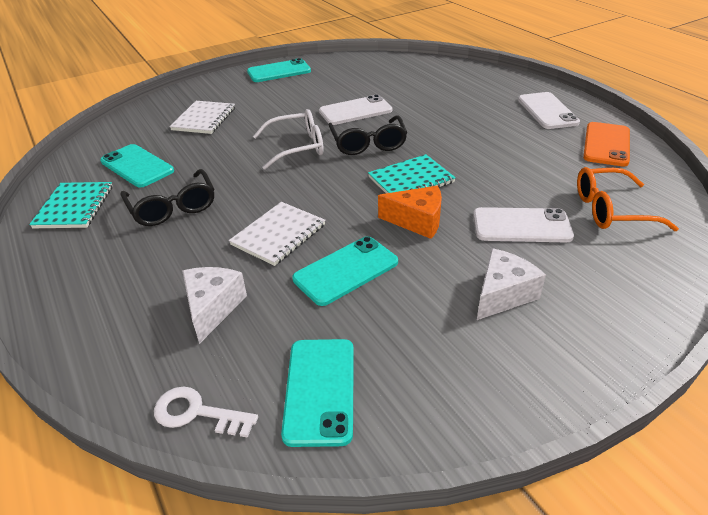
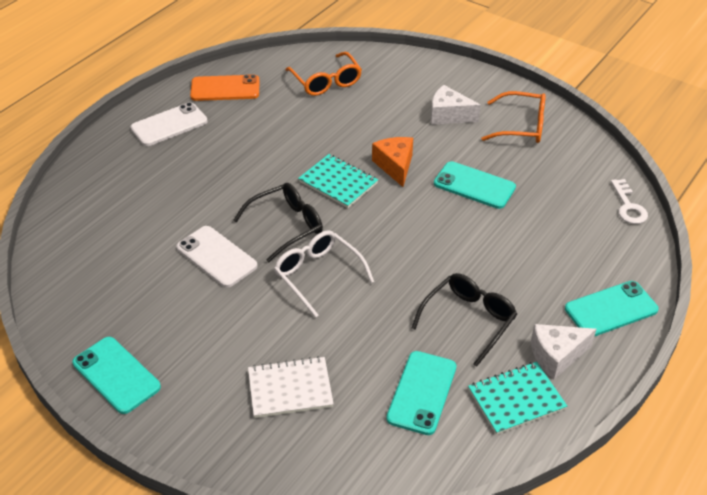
camera: 115 degrees left, 5 degrees up
(212, 308) = (556, 236): white cheese -> white cheese (556, 356)
(279, 235) = (460, 234): white notebook -> none
(319, 390) = (575, 166): turquoise phone -> turquoise phone (611, 309)
(446, 365) = (521, 126): none -> orange glasses
(521, 226) = (370, 117): white phone -> none

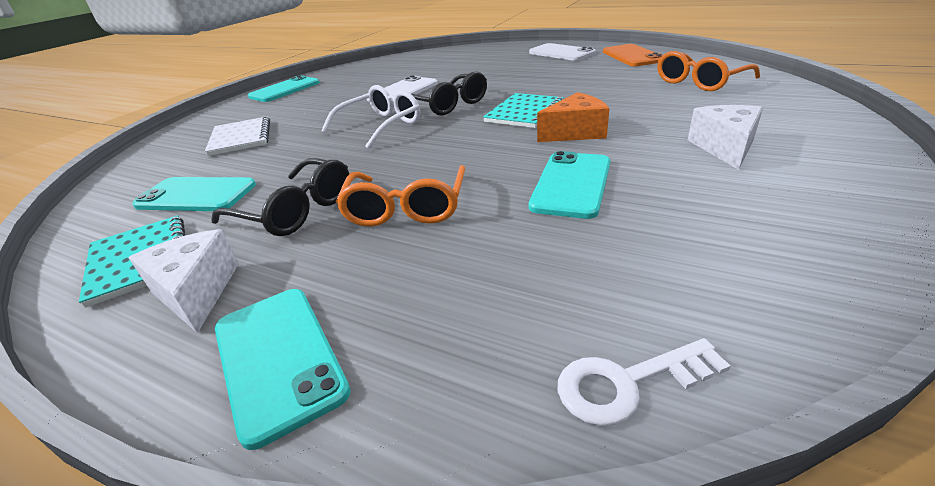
camera: 85 degrees right, 10 degrees down
(521, 126) = (777, 208): orange glasses -> orange glasses (406, 208)

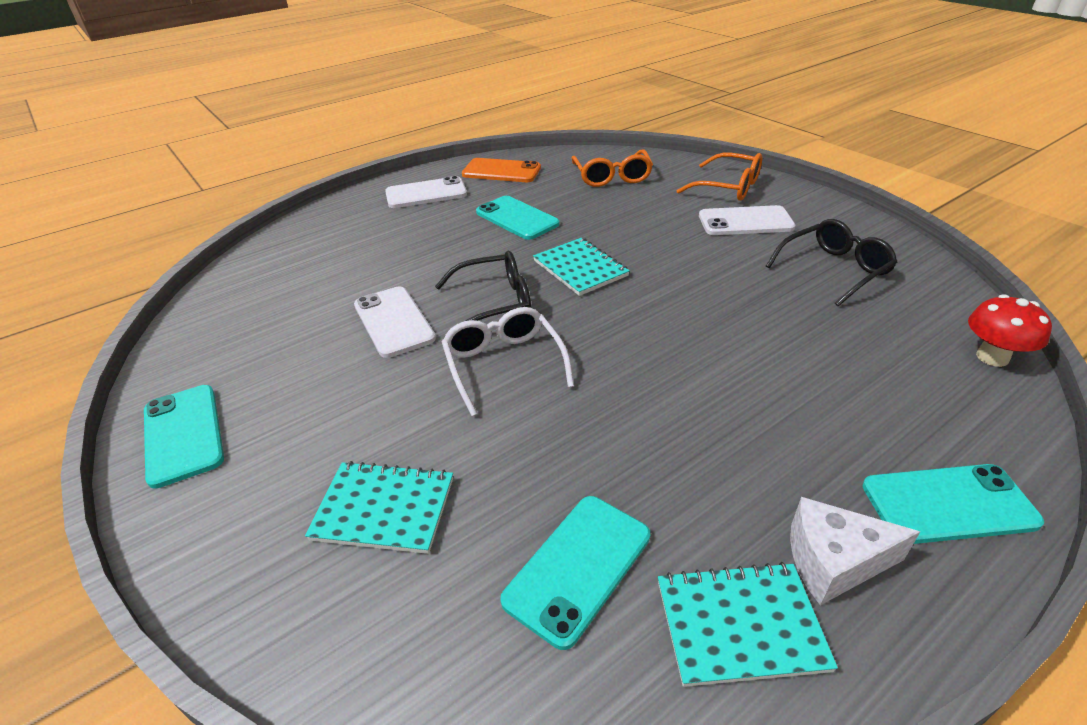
camera: 65 degrees left, 5 degrees up
(241, 138) = (384, 508): white notebook -> turquoise notebook
(296, 210) = (695, 468): black glasses -> black glasses (833, 270)
(406, 208) = (741, 390): orange glasses -> orange glasses (728, 187)
(572, 184) = (757, 297): turquoise phone -> turquoise phone (517, 218)
(575, 132) = (658, 262): orange cheese -> none
(627, 383) = (992, 357): white key -> red mushroom
(724, 147) = (745, 221): white cheese -> white phone

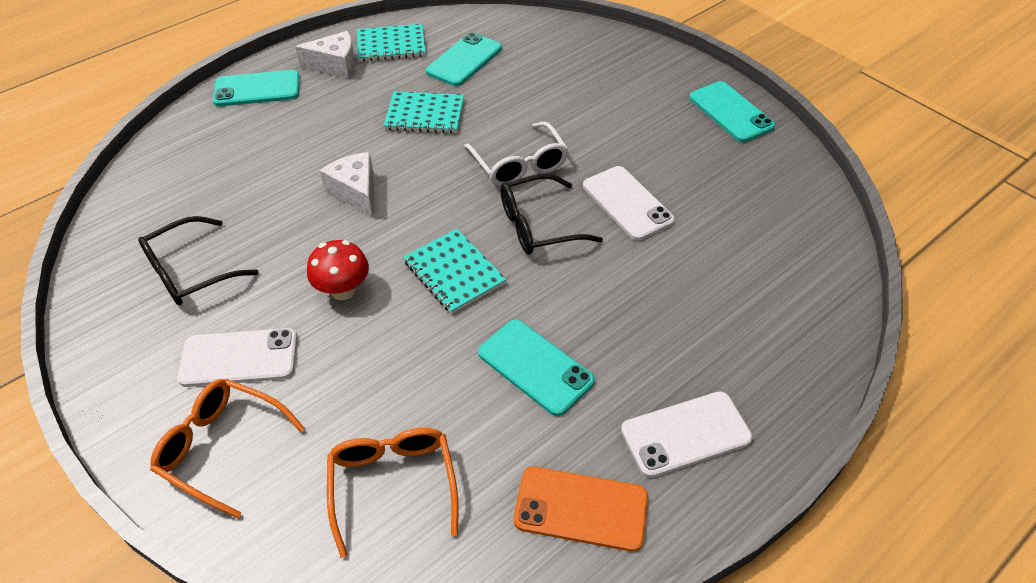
camera: 175 degrees right, 10 degrees up
(384, 508) = (574, 79): turquoise notebook -> turquoise notebook (425, 114)
(700, 336) = (356, 192): none -> white cheese
(992, 357) = (137, 177): red mushroom -> red mushroom (343, 290)

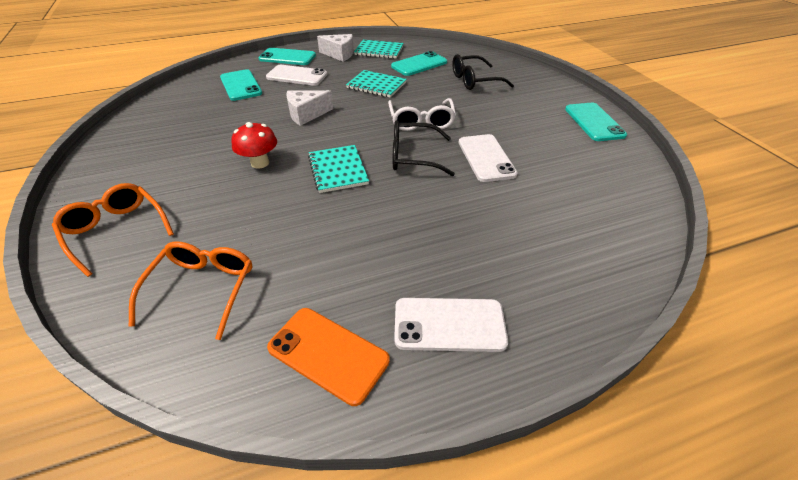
camera: 20 degrees right, 5 degrees down
(190, 272) = (180, 133): black glasses -> black glasses (474, 80)
(239, 358) = (169, 183): white phone -> white phone (297, 76)
(356, 192) = (306, 114): white cheese -> white cheese turned 105 degrees counterclockwise
(535, 367) = (356, 241): turquoise phone -> turquoise phone (241, 85)

